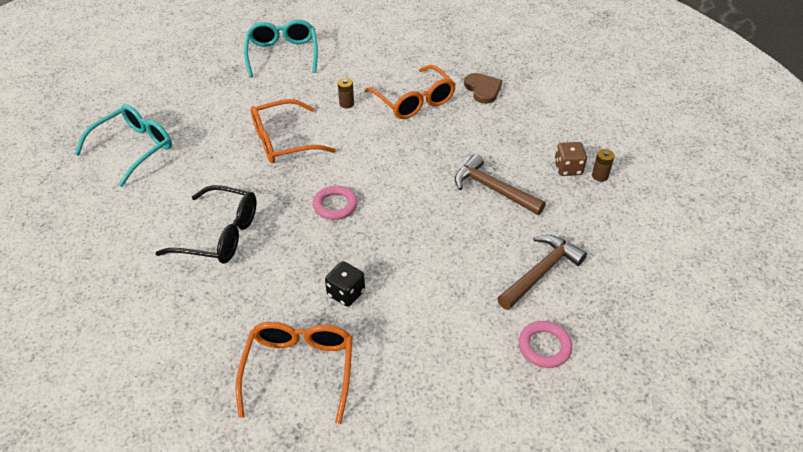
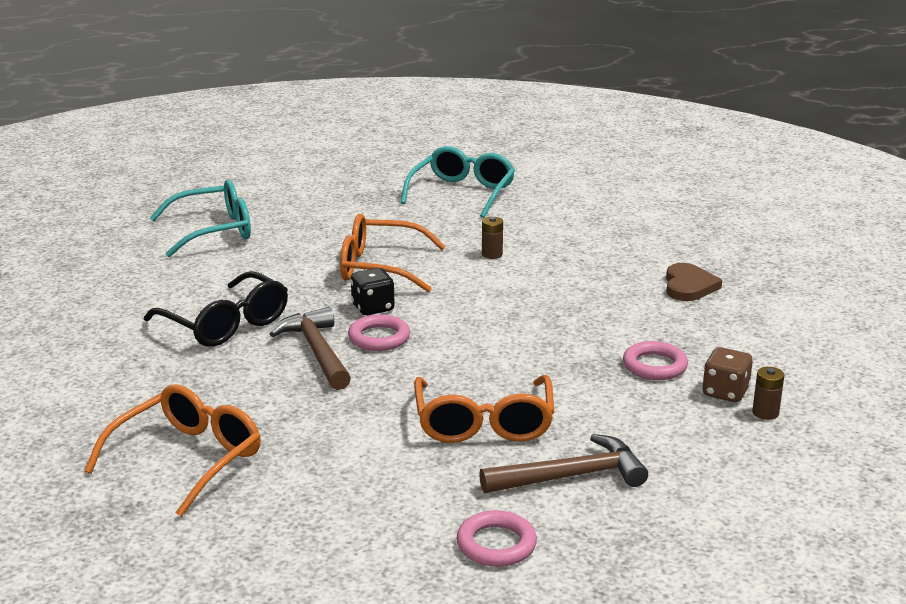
camera: 30 degrees right, 20 degrees down
(346, 293) = (308, 415): black dice -> black dice (373, 308)
(414, 101) = (581, 274): orange glasses -> orange glasses (484, 423)
(492, 189) = (595, 381): brown hammer -> brown hammer (317, 351)
(515, 163) = (654, 366): none -> pink ring

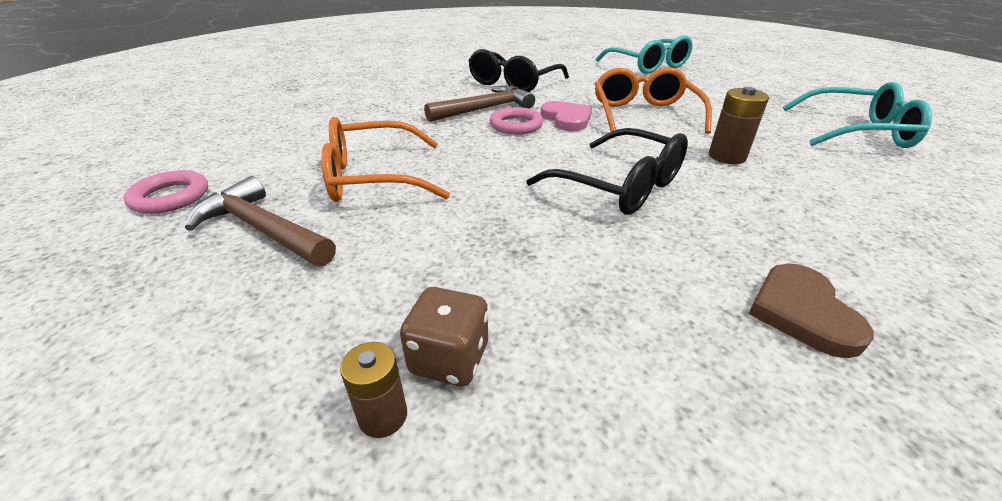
camera: 80 degrees right, 10 degrees up
(188, 459) = (341, 94): orange glasses -> none
(373, 308) = (567, 119): black dice -> pink heart
(492, 254) = (727, 156): brown battery -> brown battery, size x1.52
(533, 308) = (620, 186): none -> black glasses
(572, 476) = (262, 229): brown hammer -> brown hammer turned 150 degrees clockwise
(654, 366) = (514, 280): pink ring -> none
(689, 286) = (802, 312): brown heart -> brown heart turned 90 degrees clockwise

